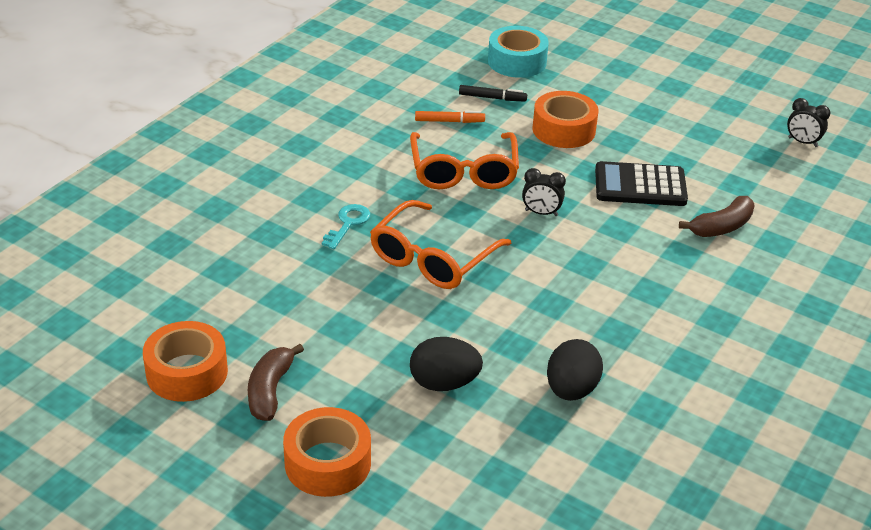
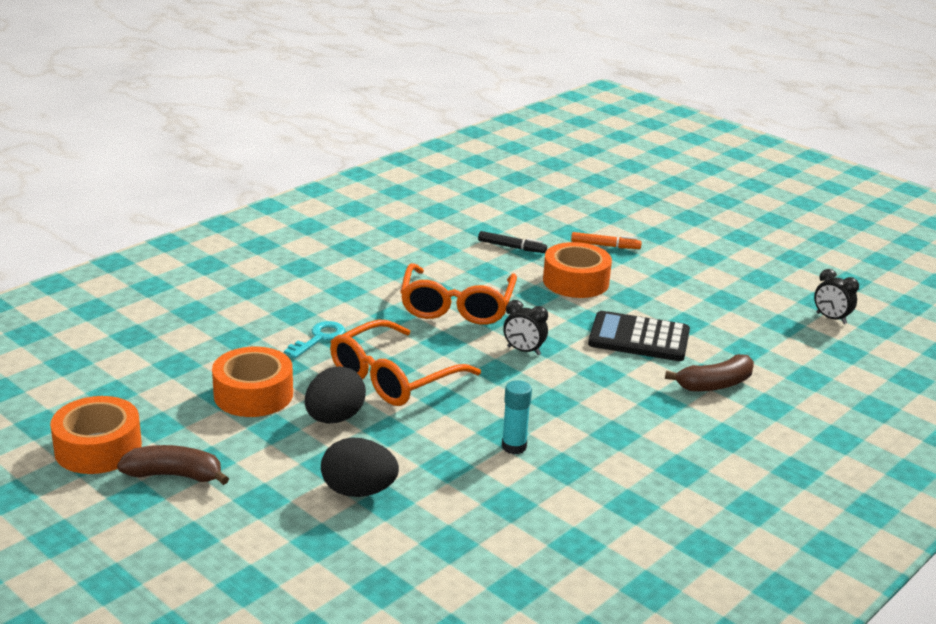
camera: 10 degrees right, 10 degrees down
(270, 391) = (174, 475): brown banana -> brown banana turned 75 degrees clockwise
(328, 463) = (204, 549): orange tape -> orange tape (253, 394)
(449, 121) = (459, 262): orange marker -> orange marker (605, 245)
(517, 61) = (549, 219): turquoise tape -> none
(566, 317) = (514, 447): none -> turquoise glue stick
(571, 390) = (493, 515): black egg -> black egg (334, 418)

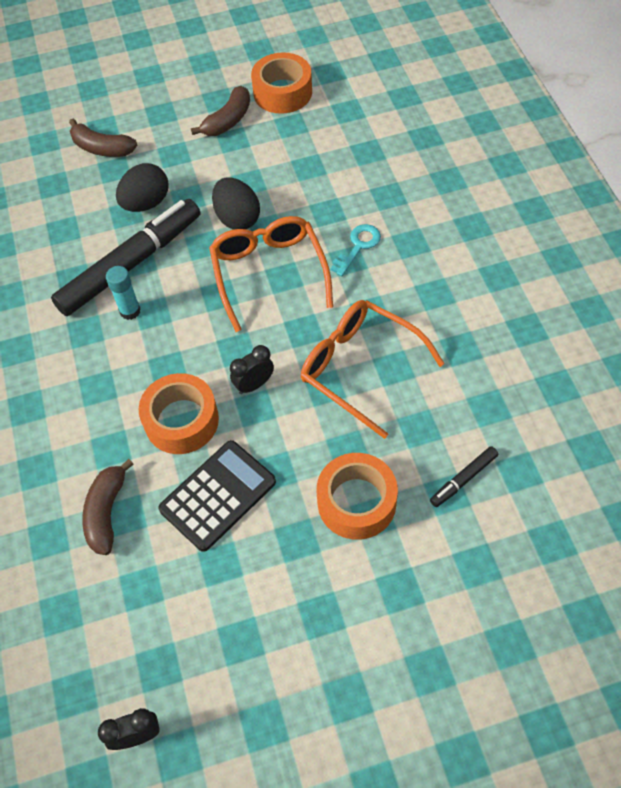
camera: 125 degrees right, 30 degrees up
(253, 394) = (298, 183): orange tape -> orange tape (181, 420)
(288, 567) = (102, 148): none -> brown banana
(319, 338) = (358, 246): turquoise key -> turquoise key turned 120 degrees counterclockwise
(455, 469) = (131, 264): none -> black marker
(605, 245) = (425, 585): orange marker -> none

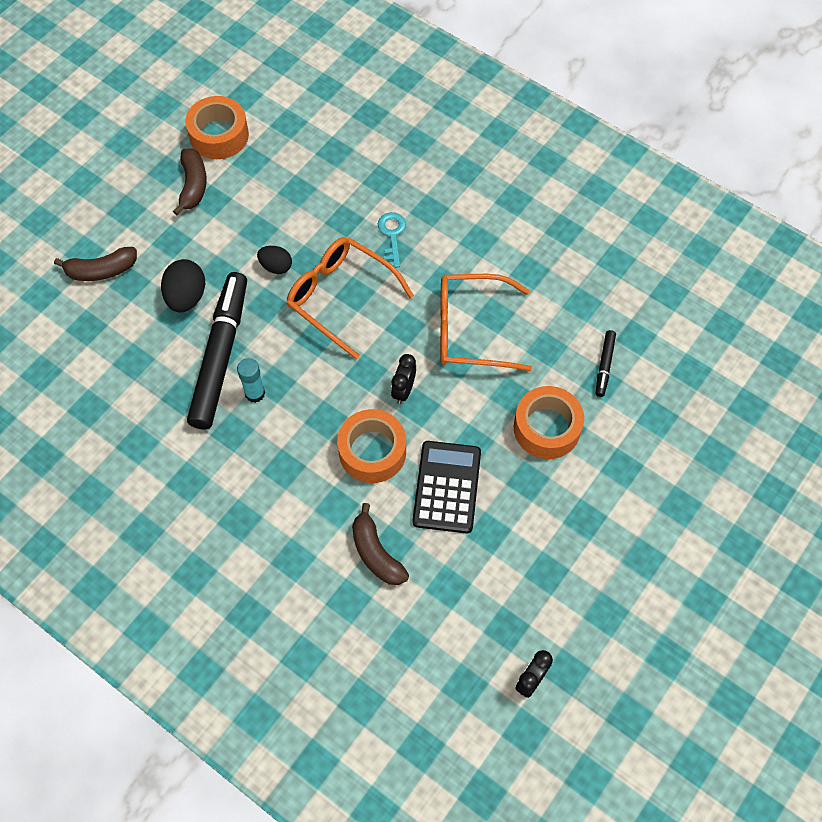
camera: 40 degrees left, 5 degrees up
(237, 218) = (276, 266): black egg -> black egg, size x0.64

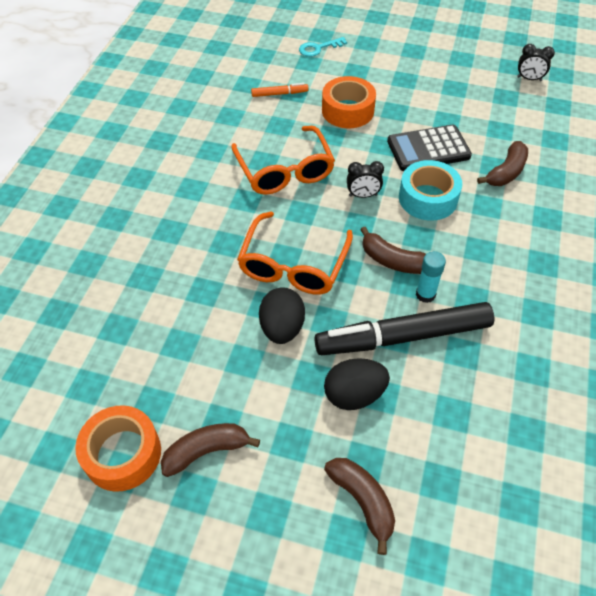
camera: 110 degrees left, 10 degrees down
(276, 266) = (282, 328): black egg -> black egg, size x1.56
(306, 382) = (393, 260): none -> brown banana
(372, 451) = (428, 198): orange tape -> turquoise tape
(392, 235) = (209, 248): turquoise key -> turquoise key (318, 48)
(604, 366) = (279, 94): black marker -> orange marker

